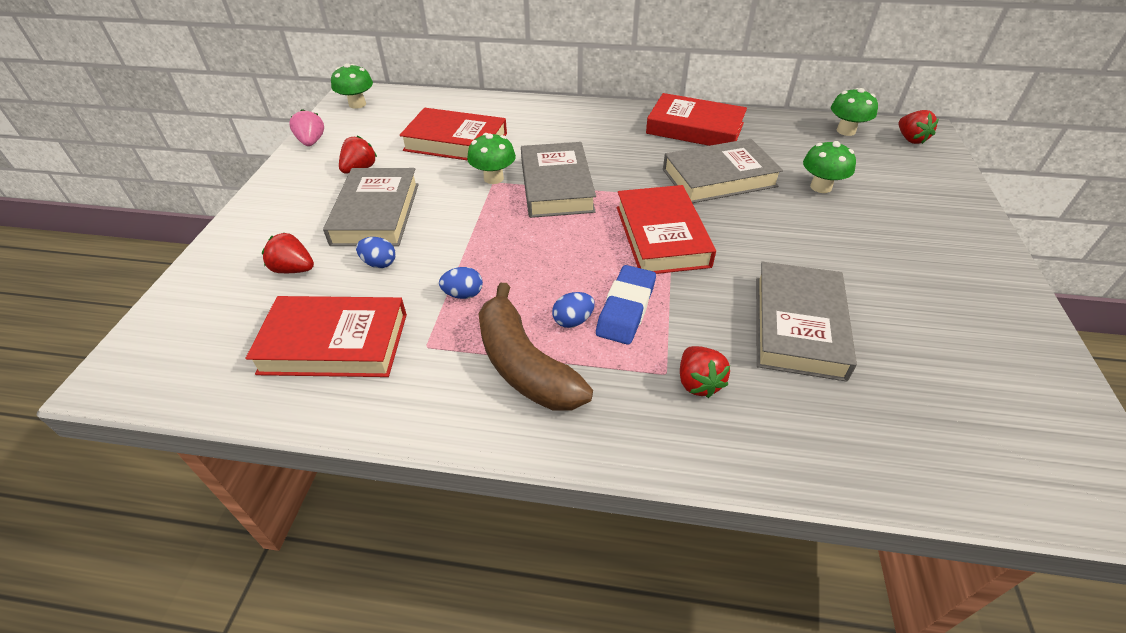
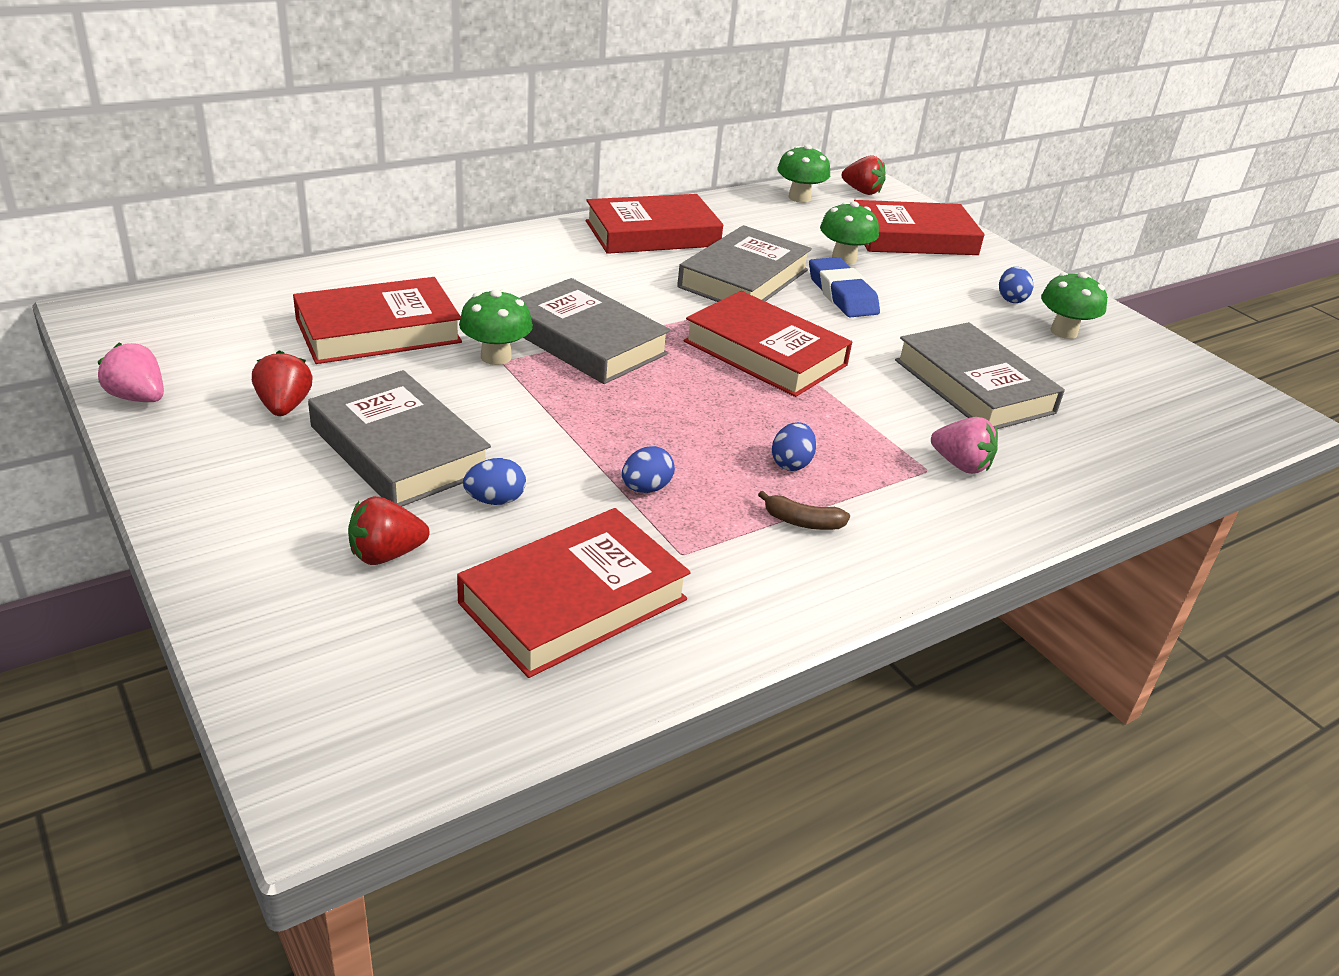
camera: 45 degrees left, 10 degrees down
(357, 104) = (133, 325): green mushroom -> green mushroom (1063, 332)
(524, 365) = (802, 522): brown banana -> brown banana, size x0.41
(626, 309) = (823, 432): blue eraser -> blue eraser (841, 294)
(698, 382) = (960, 465): red strawberry -> pink strawberry
(909, 188) = (913, 238): none -> red book
(938, 268) = (1011, 299): none -> blue egg

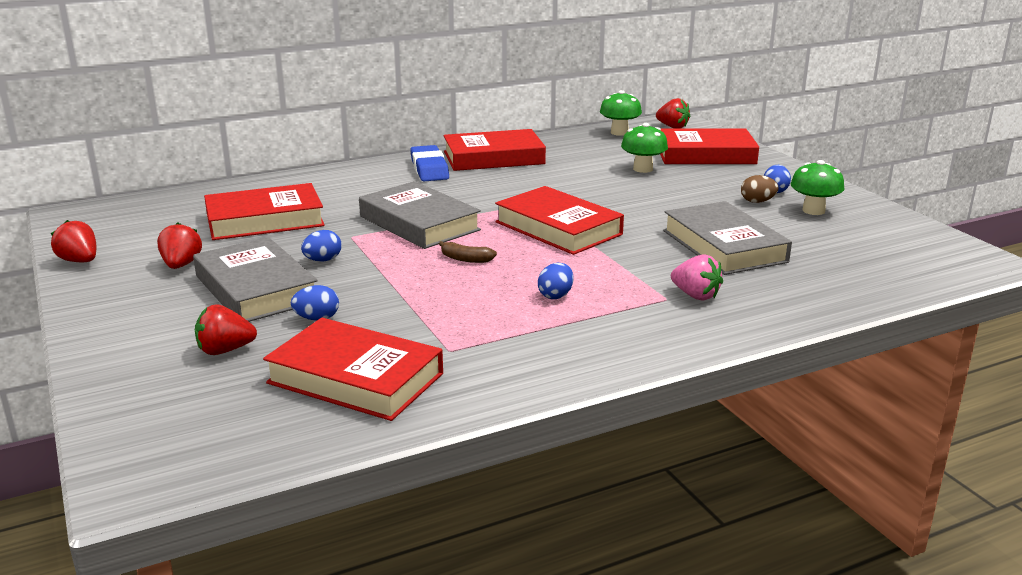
camera: 10 degrees right, 10 degrees down
(138, 397) = (80, 261): pink strawberry -> red strawberry
(496, 357) = (347, 234): green mushroom -> none
(573, 601) = (355, 378): red book -> red book turned 60 degrees clockwise
(646, 488) = (435, 311): blue egg -> blue egg (323, 260)
(744, 278) = (557, 183): grey book -> none
(802, 522) = (552, 331): brown banana -> brown banana (465, 259)
(841, 294) = (633, 191): blue eraser -> blue eraser (429, 169)
(994, 316) = (757, 201): none -> brown egg

